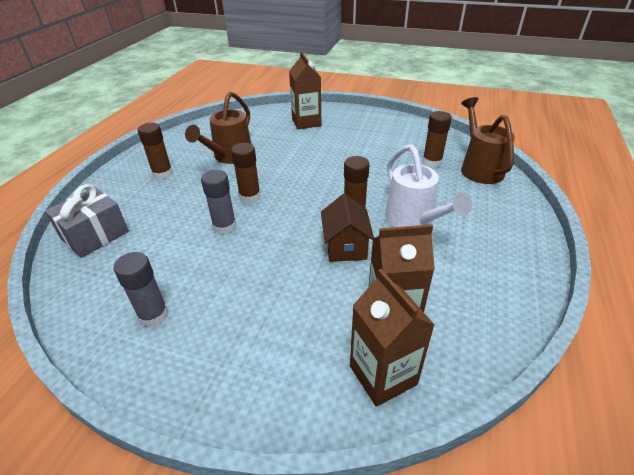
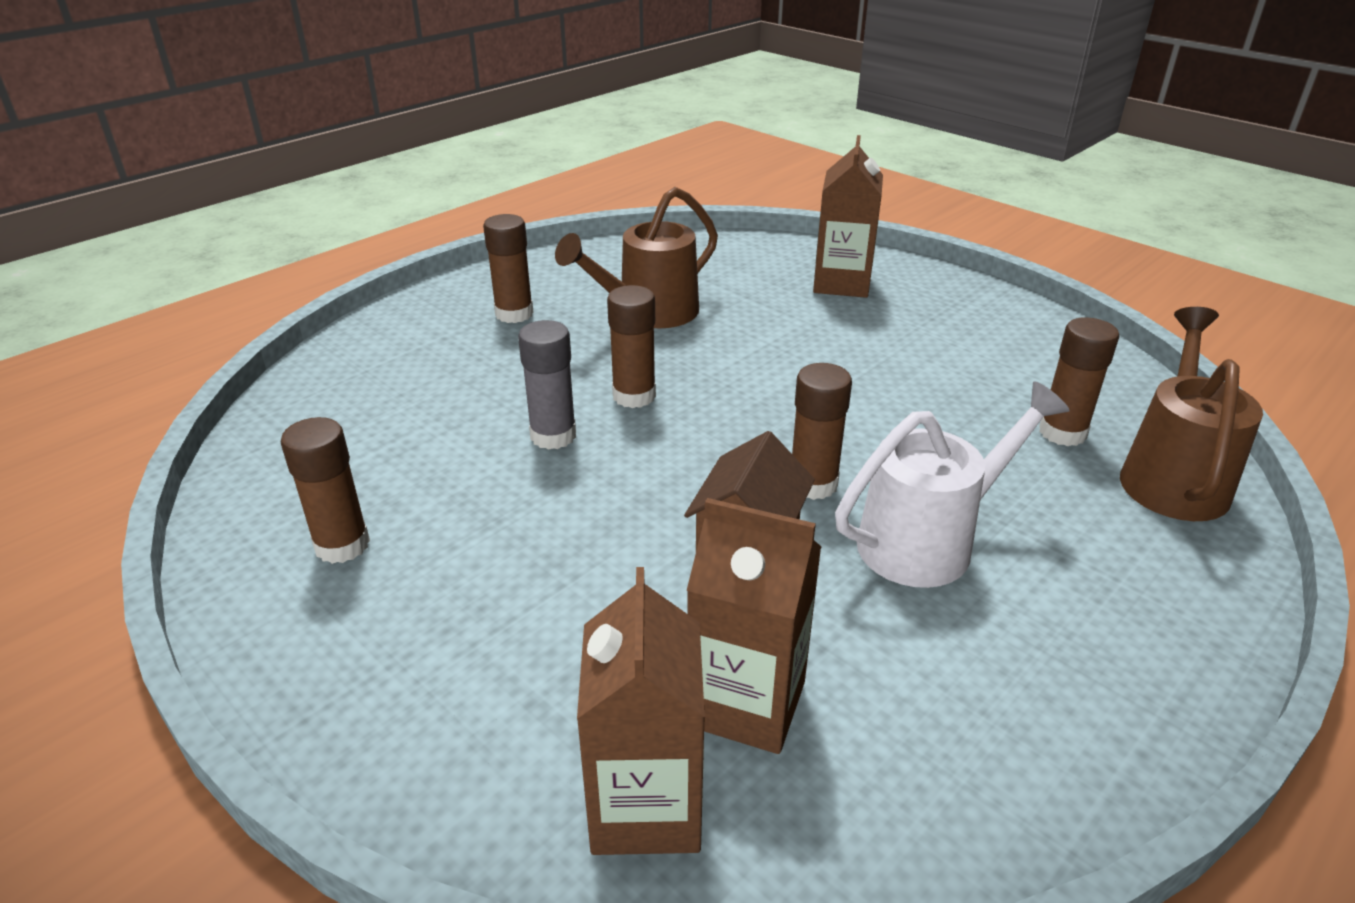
camera: 25 degrees right, 5 degrees down
(95, 235) = (344, 386): grey gift -> none
(153, 315) = (342, 545): grey glue stick -> brown glue stick
(414, 221) = (929, 541): white watering can -> white watering can turned 120 degrees counterclockwise

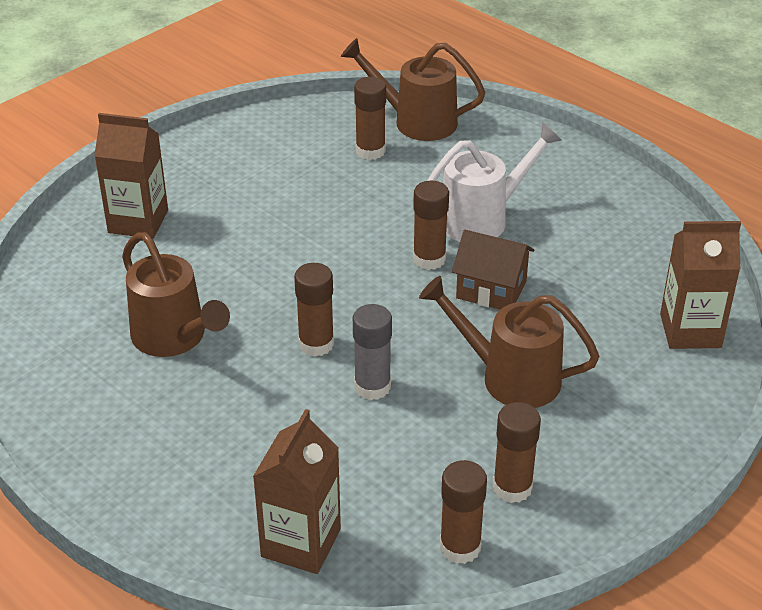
camera: 90 degrees left, 5 degrees up
(514, 314) = (160, 430): brown glue stick -> brown glue stick (460, 547)
(552, 552) = (508, 377): none -> brown watering can
(746, 703) = (620, 295): brown carton -> brown carton (301, 543)
(929, 541) = (482, 218): white watering can -> white watering can turned 90 degrees clockwise

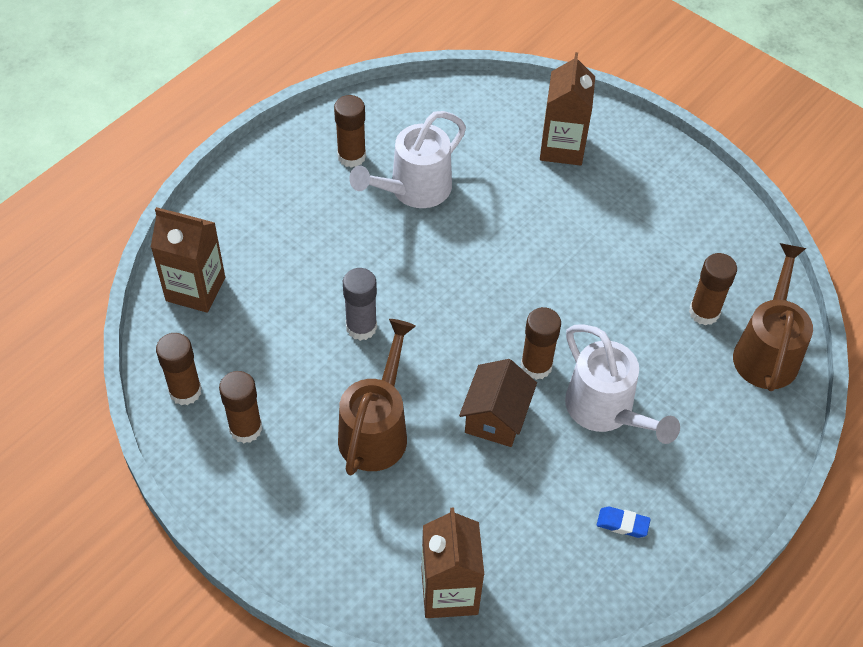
camera: 85 degrees right, 15 degrees up
(175, 338) = (413, 190): brown watering can -> white watering can
(316, 344) = (412, 285): brown glue stick -> brown glue stick (351, 156)
(603, 219) = (622, 524): none -> blue eraser

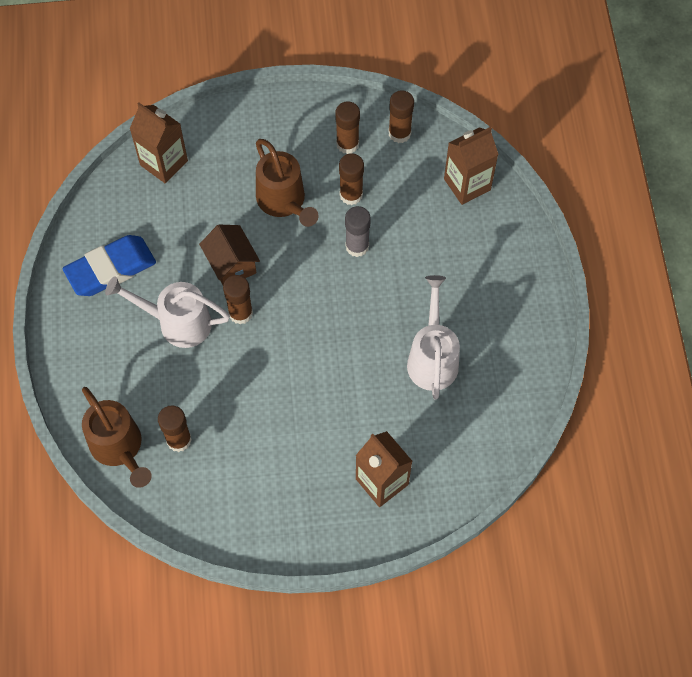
camera: 135 degrees right, 10 degrees up
(351, 156) = (495, 344): brown glue stick -> brown glue stick (351, 195)
(622, 524) = (111, 269): blue eraser -> blue eraser, size x2.45

